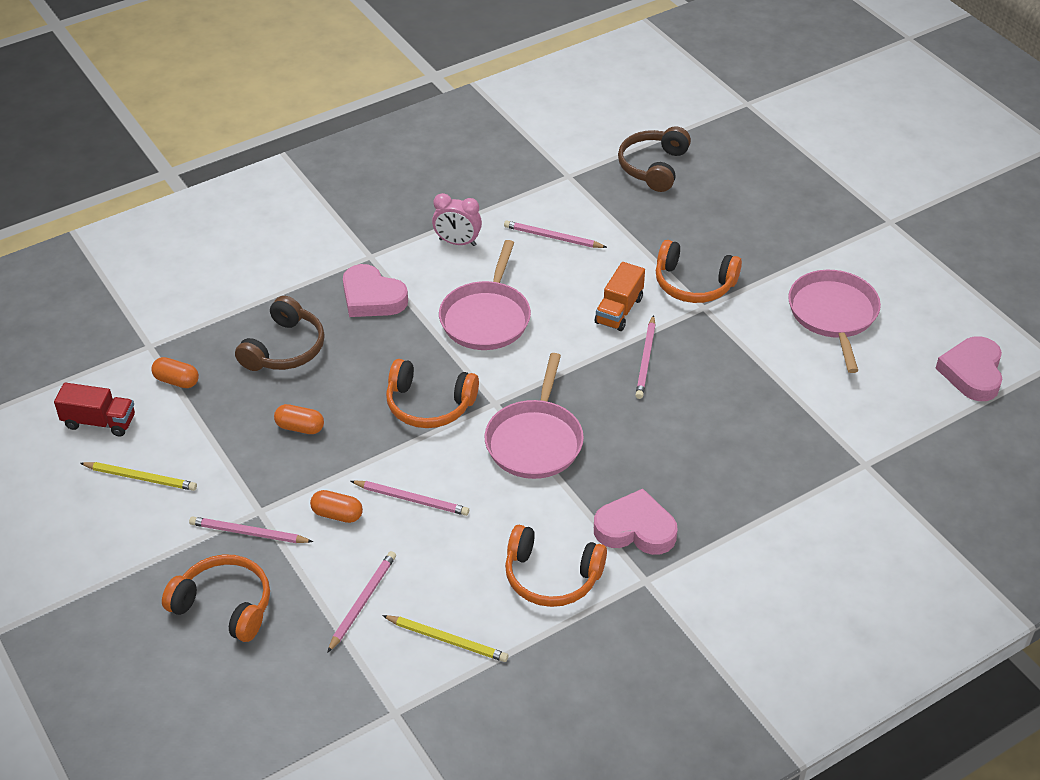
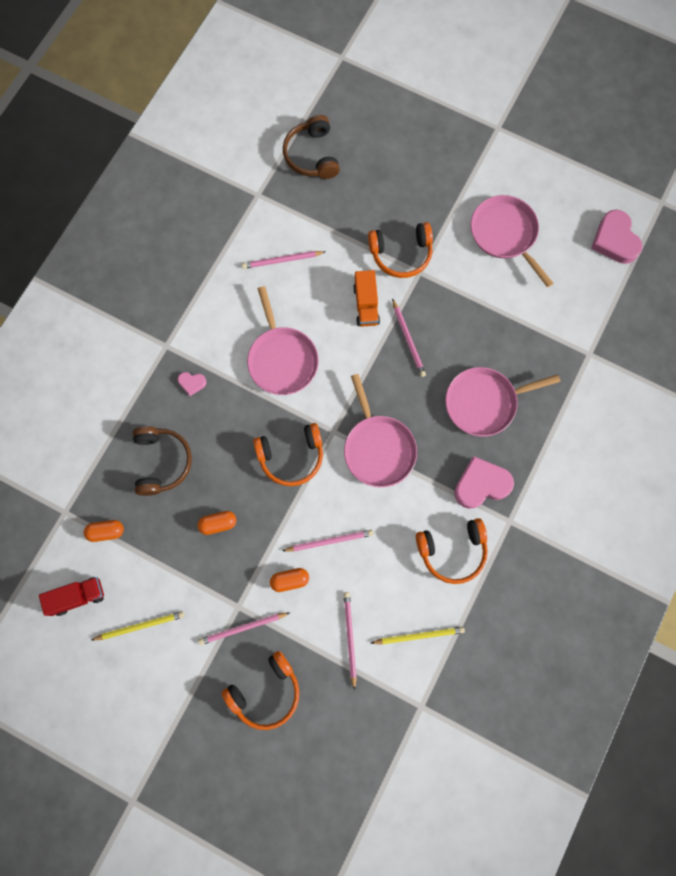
camera: 30 degrees left, 30 degrees up
(224, 605) = (266, 692): orange headphones -> orange headphones turned 150 degrees clockwise
(372, 297) = (192, 383): pink heart -> pink heart, size x0.49
(457, 242) = (219, 300): pink clock -> none
(696, 454) = (484, 403): none -> pink pan

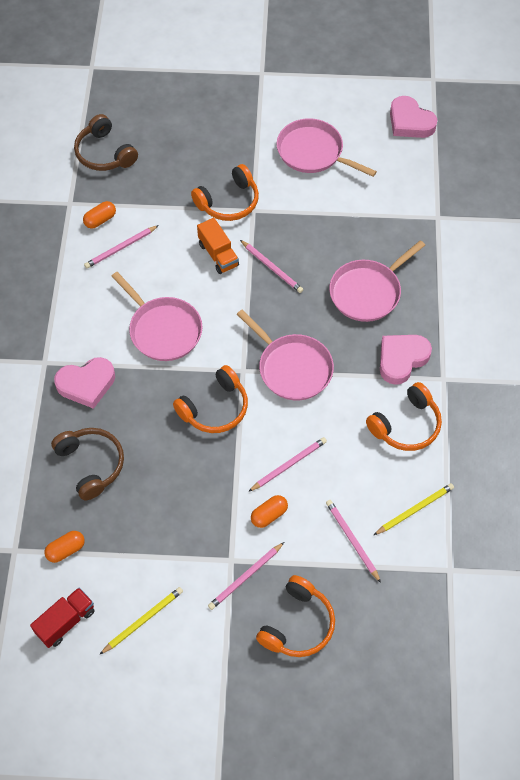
camera: 25 degrees left, 15 degrees down
(192, 383) = (86, 384): pink heart -> pink heart, size x2.03
(218, 524) = (174, 495): orange capsule -> orange capsule (100, 220)

